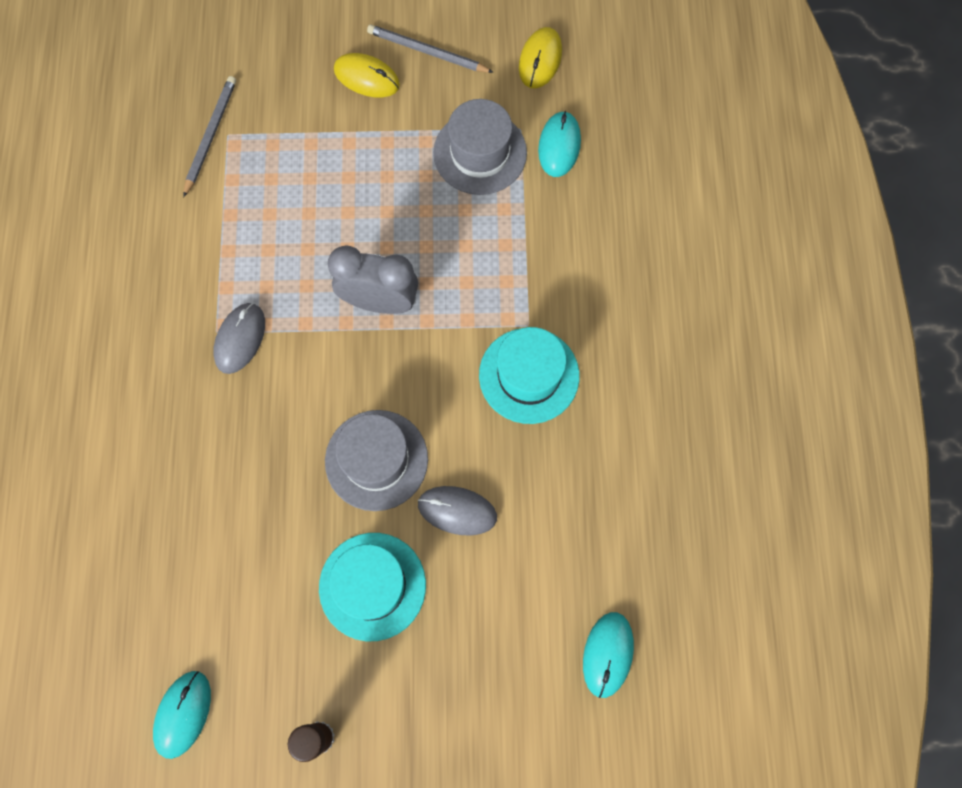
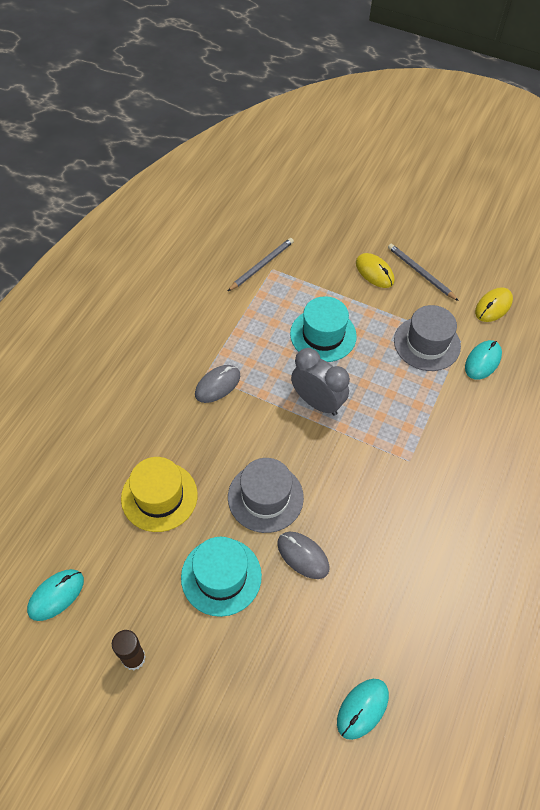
camera: 25 degrees right, 15 degrees down
(243, 525) = (159, 496): none -> yellow hat
(529, 375) = (395, 492): turquoise hat -> turquoise hat (323, 335)

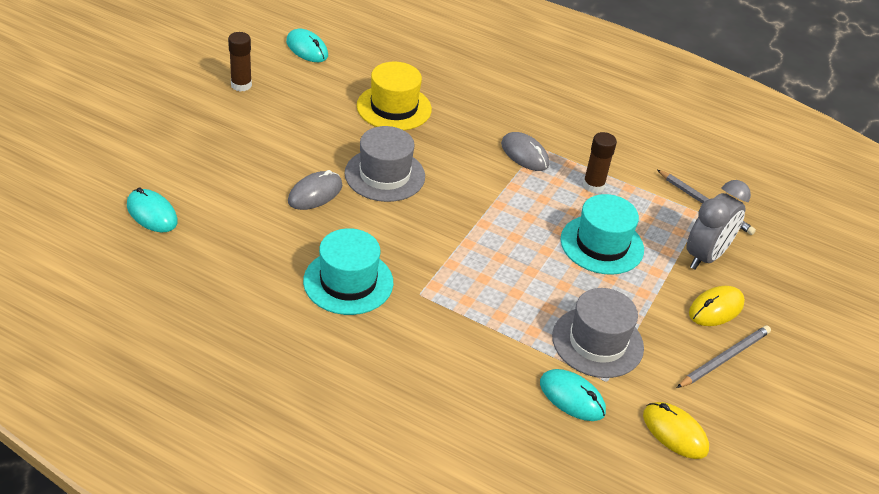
camera: 90 degrees right, 15 degrees down
(221, 576) = (304, 138): turquoise hat -> turquoise hat (348, 282)
(252, 336) = (593, 186): none -> brown glue stick
(317, 402) = (502, 227): grey clock -> grey clock (705, 256)

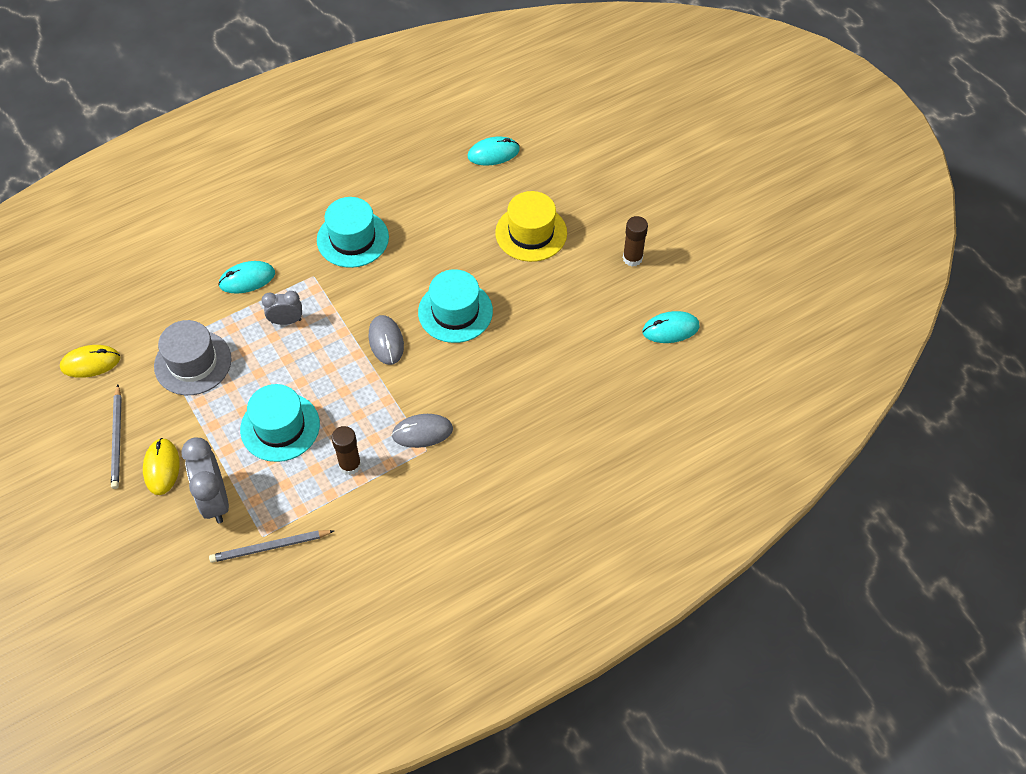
camera: 125 degrees right, 15 degrees up
(315, 193) = (459, 256): grey mouse -> grey mouse (386, 341)
(384, 175) = (455, 312): grey hat -> turquoise hat
(394, 107) = (543, 359): yellow hat -> yellow hat (531, 233)
(490, 290) = (286, 321): none -> grey clock
(572, 397) = (162, 319): turquoise mouse -> turquoise mouse (247, 279)

